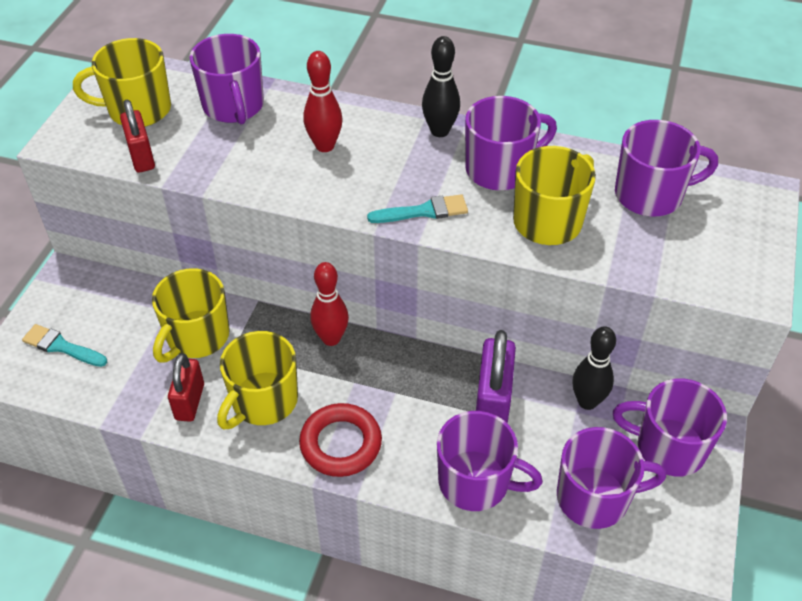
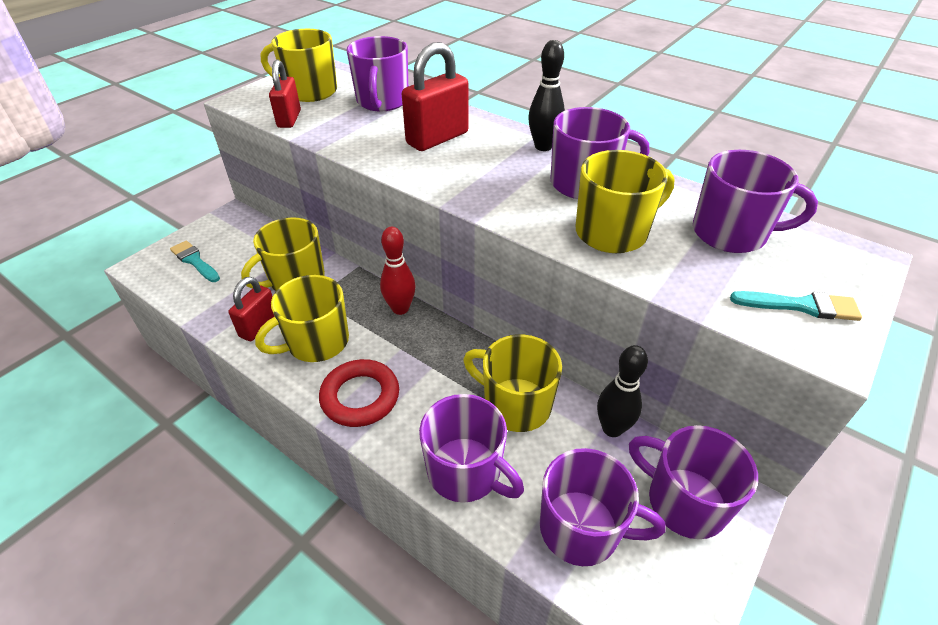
camera: 20 degrees right, 5 degrees down
(325, 146) = (437, 138): red bowling pin -> red padlock
(424, 211) = (495, 200): turquoise brush -> turquoise brush (801, 306)
(492, 405) = (515, 404): purple padlock -> yellow mug

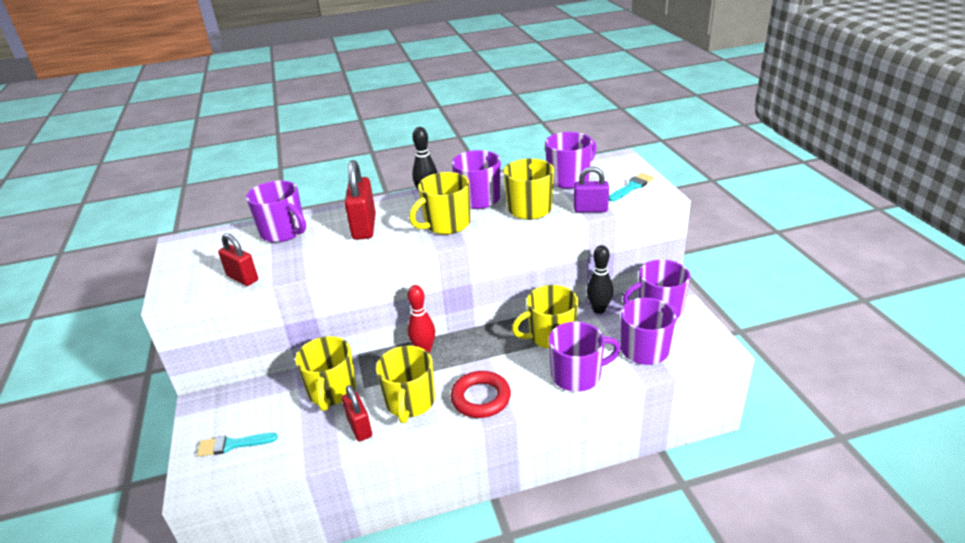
camera: 50 degrees left, 10 degrees down
(310, 91) = (215, 257): yellow mug -> yellow mug (446, 224)
(681, 289) = (590, 209): none -> purple padlock

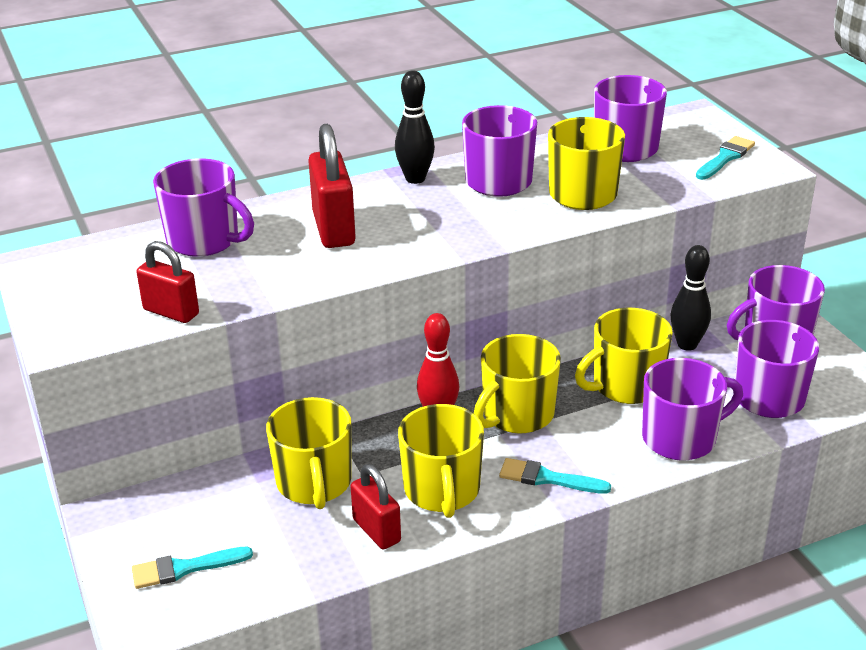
camera: 10 degrees left, 0 degrees up
(446, 224) = (462, 221): yellow mug -> yellow mug (517, 414)
(481, 398) = (547, 478): red ring -> turquoise brush
(590, 209) = (675, 192): purple padlock -> none

